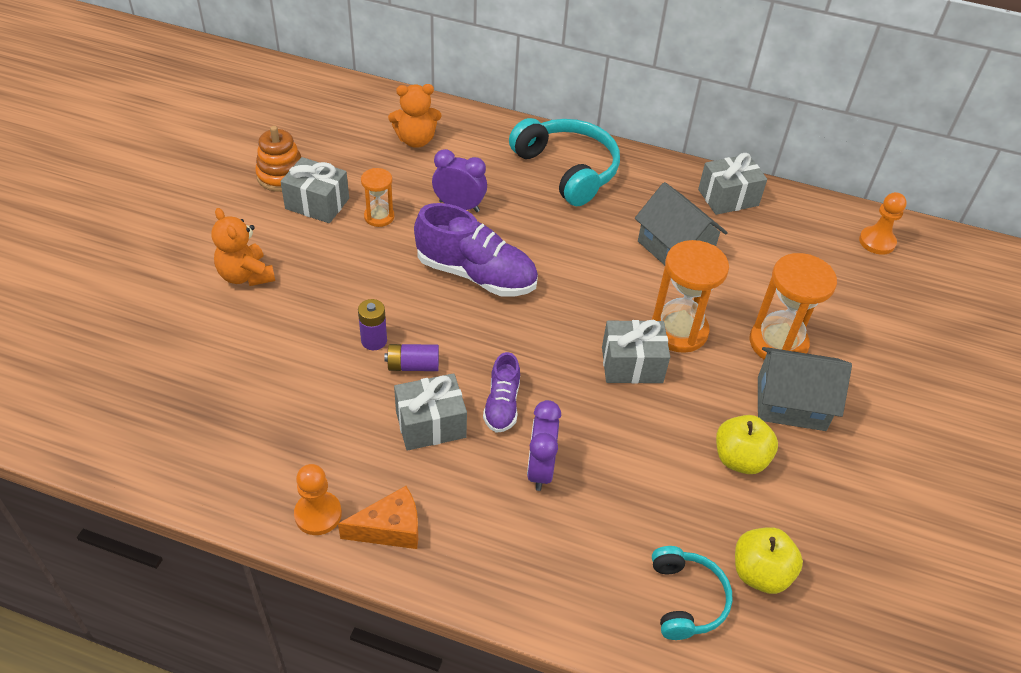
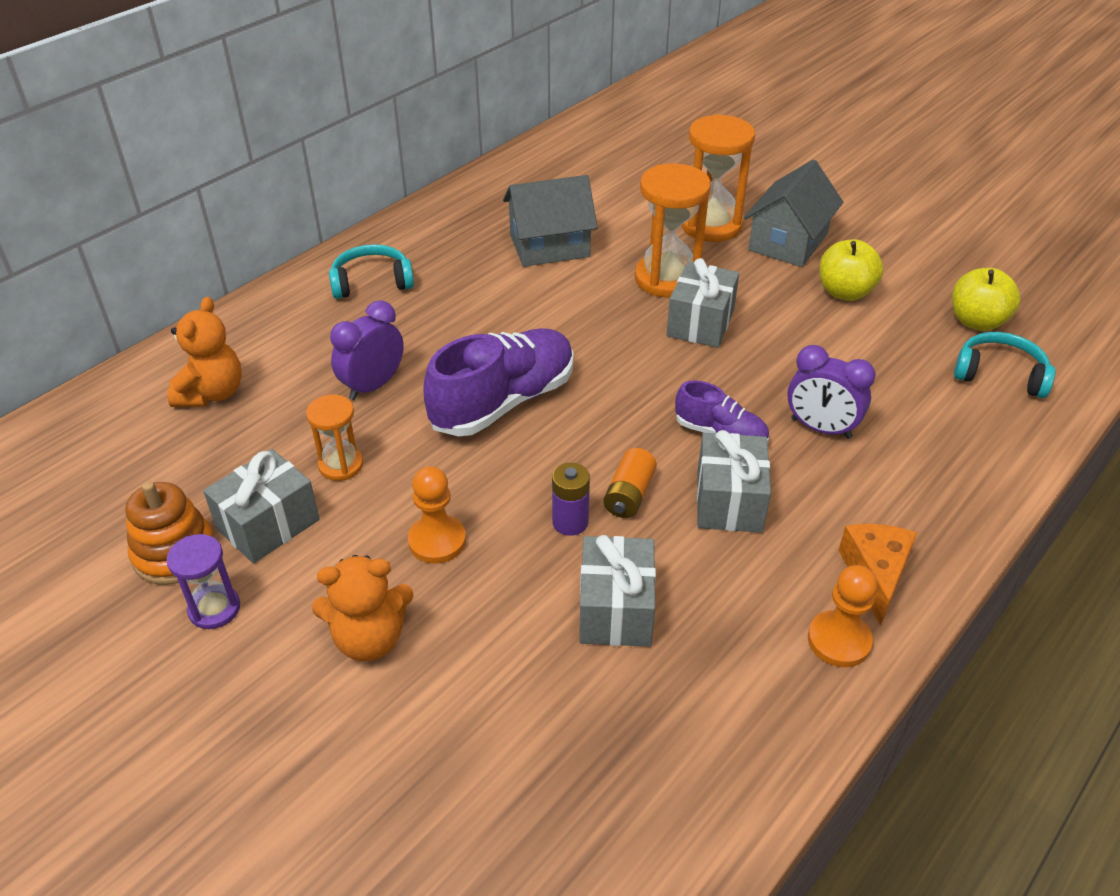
camera: 65 degrees left, 5 degrees down
(247, 206) = (214, 609): none -> purple hourglass
(413, 365) = (629, 495): purple battery -> orange battery
(568, 169) = (371, 282): turquoise headphones -> turquoise headphones, size x0.59
(728, 197) = (495, 190): grey gift -> grey gift (615, 610)
(877, 242) = (610, 131): orange pawn -> orange pawn (437, 541)

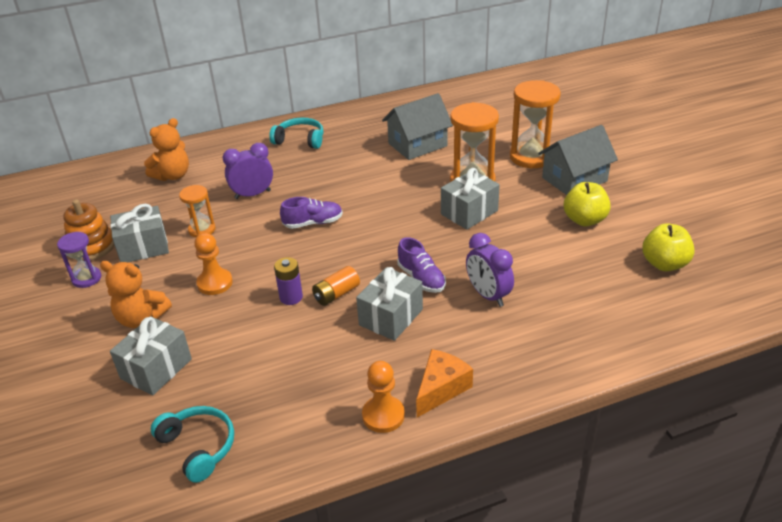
camera: 30 degrees right, 5 degrees down
(503, 402) = (313, 223): purple shoe -> purple shoe, size x0.55
(549, 246) = (417, 145): grey house -> grey house turned 45 degrees counterclockwise
(615, 610) = (273, 351): grey gift -> grey gift (156, 369)
(1000, 374) = (648, 301): turquoise headphones -> turquoise headphones (198, 447)

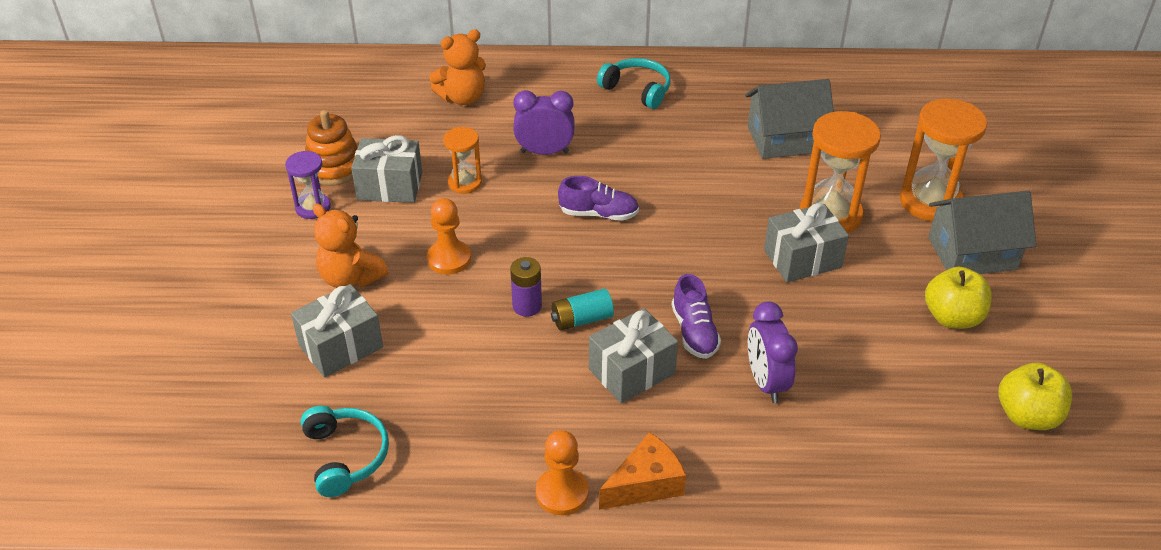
camera: 20 degrees right, 5 degrees up
(336, 294) = (581, 319): orange battery -> turquoise battery

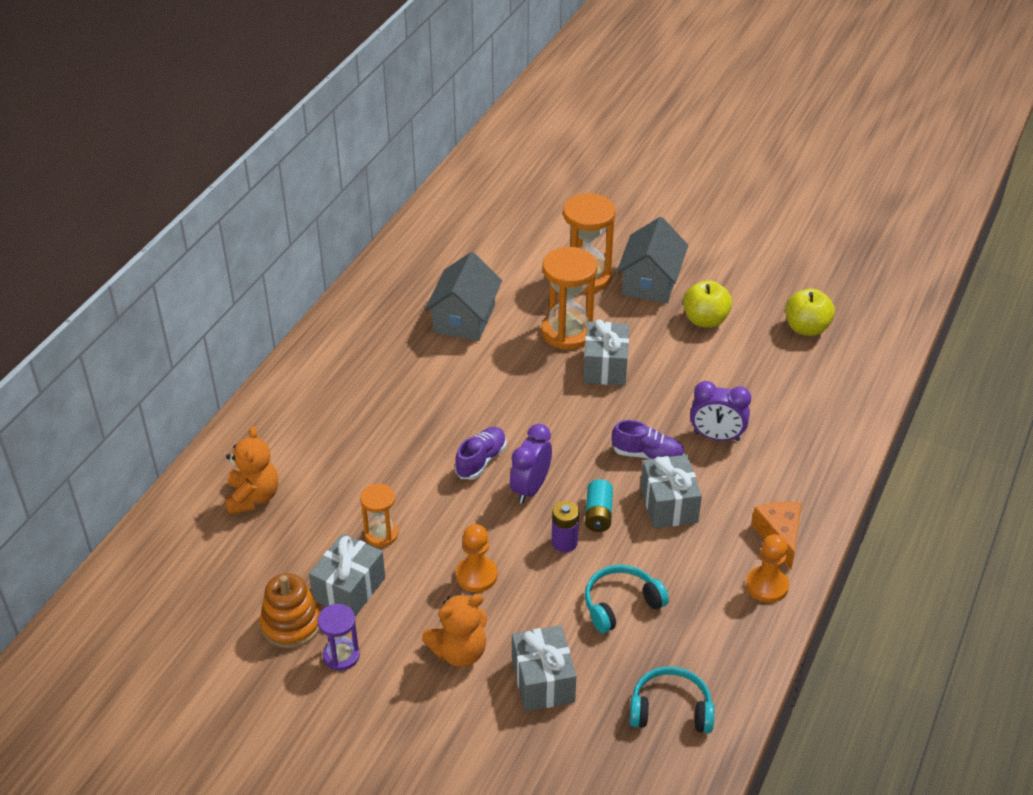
camera: 65 degrees left, 0 degrees up
(544, 152) = (376, 467): purple clock -> purple clock (530, 488)
(637, 90) = (334, 377): turquoise headphones -> turquoise headphones (621, 604)

